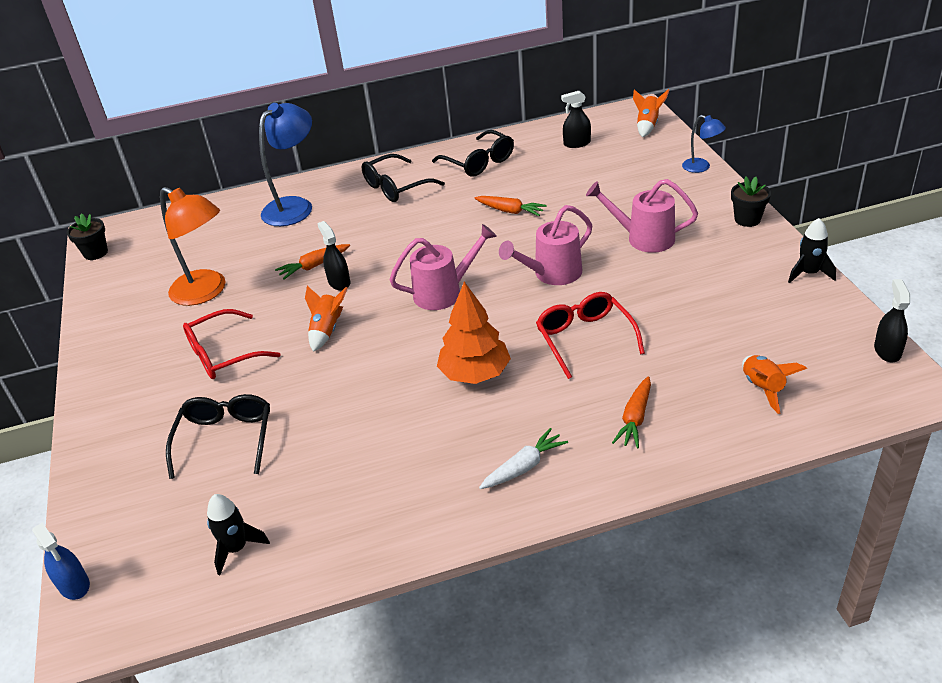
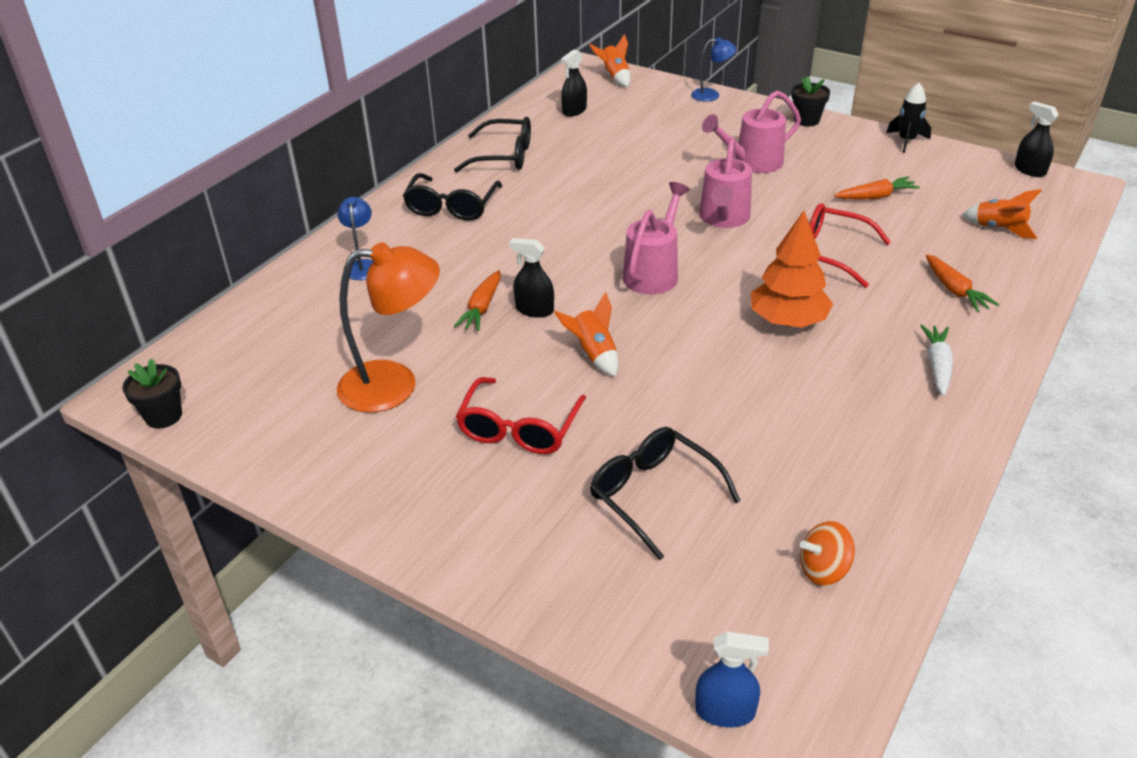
camera: 45 degrees left, 0 degrees up
(237, 548) = (823, 570): black rocket -> orange spinning top
(295, 206) = (362, 265): blue lamp -> blue lamp, size x0.52
(510, 211) = (603, 185): orange carrot -> orange carrot (875, 197)

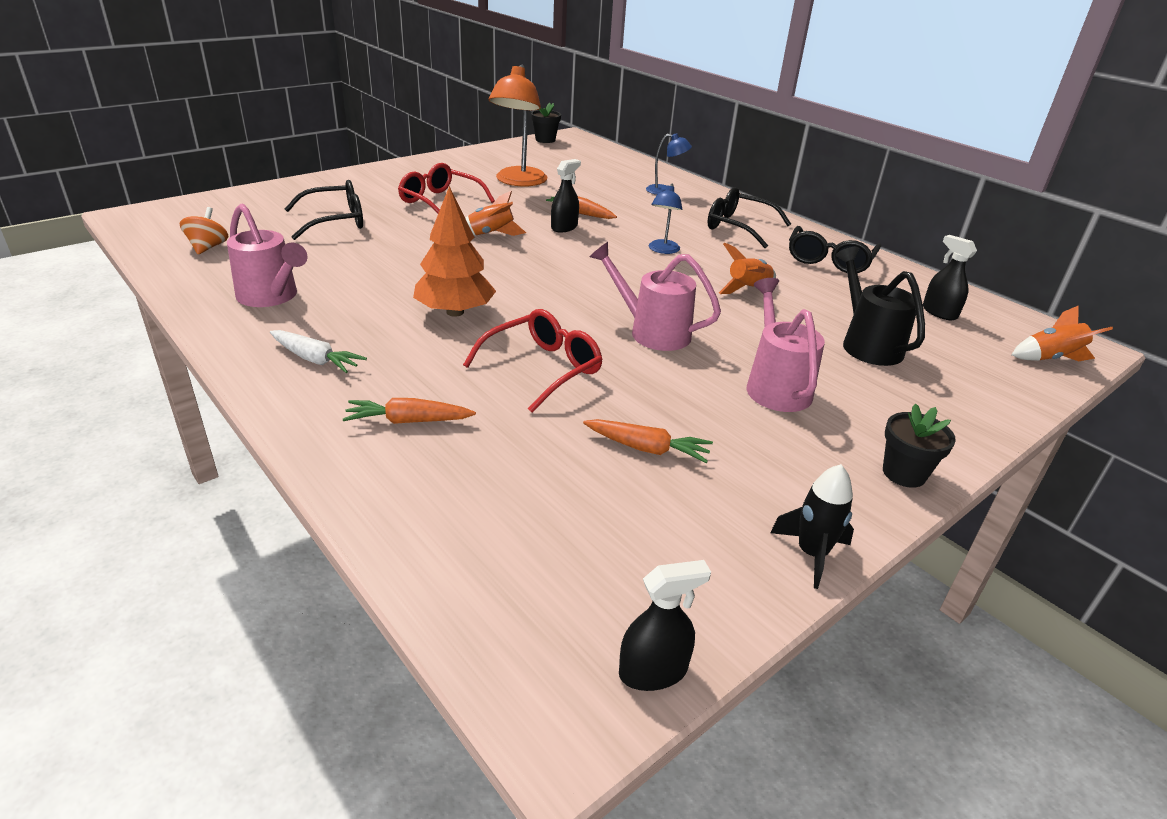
camera: 105 degrees right, 5 degrees down
(654, 272) = (580, 277): pink watering can -> pink watering can (272, 297)
(655, 135) = (866, 344): none -> black watering can
(711, 95) = (997, 416): blue lamp -> blue lamp (662, 250)
(725, 711) = (177, 203): blue spray bottle -> none
(875, 197) = (647, 448): orange carrot -> orange carrot turned 75 degrees counterclockwise
(999, 228) = (500, 525): orange rocket -> orange rocket (748, 289)

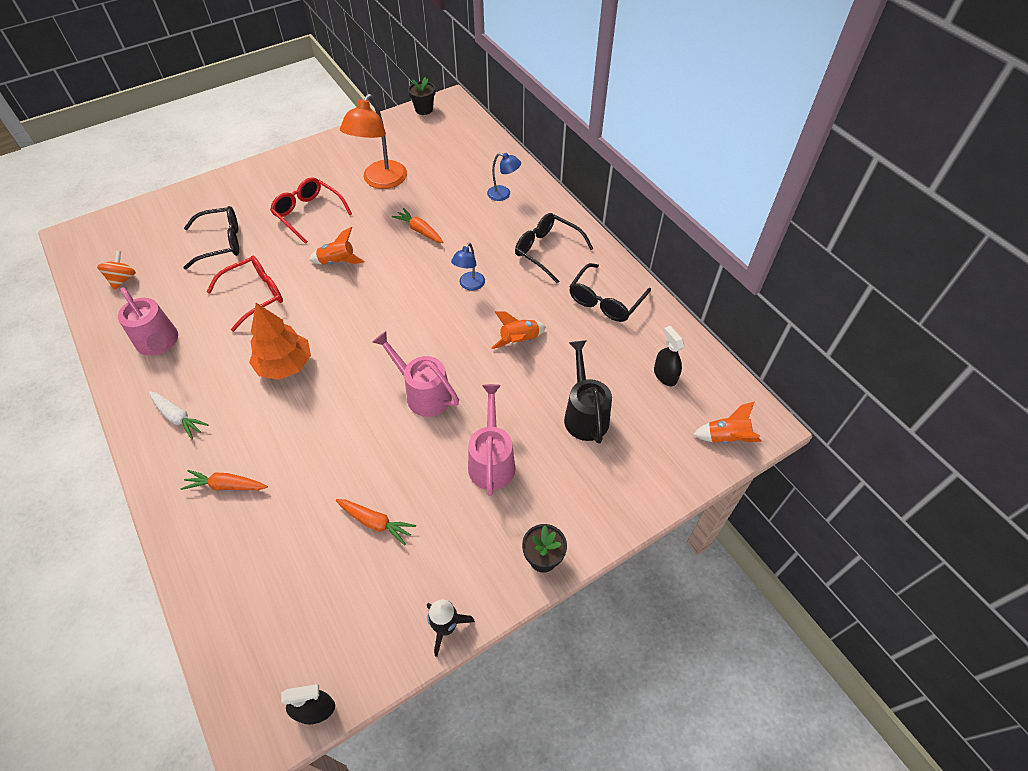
camera: 10 degrees right, 20 degrees up
(543, 368) = (330, 434): red glasses -> red glasses (255, 295)
(564, 227) = (399, 251): black spray bottle -> none

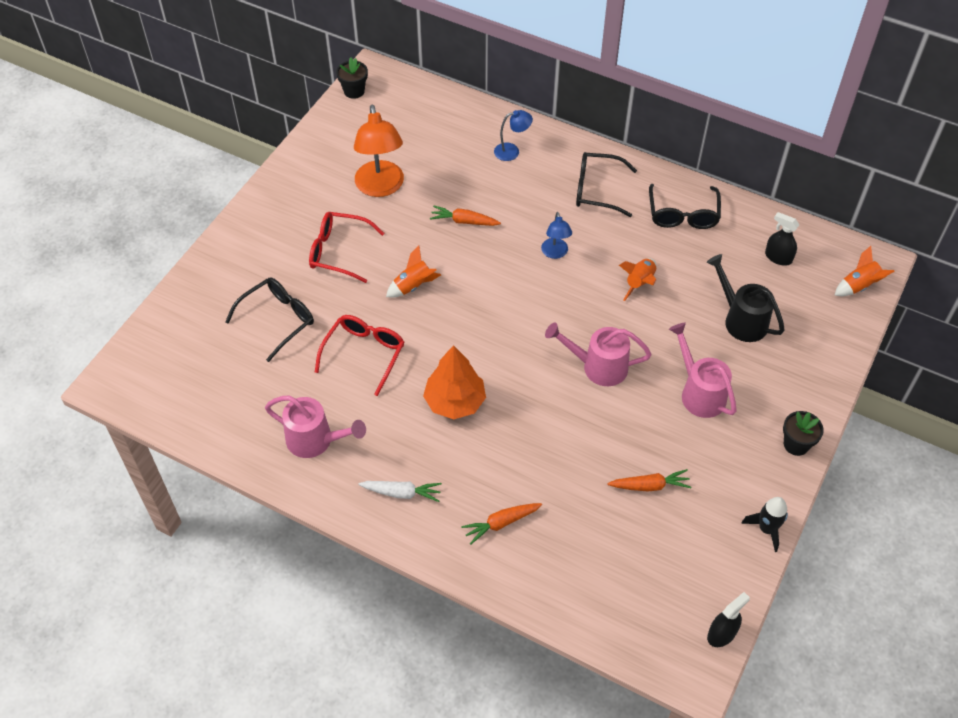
camera: 30 degrees left, 0 degrees up
(123, 279) = (212, 400): orange spinning top -> none

